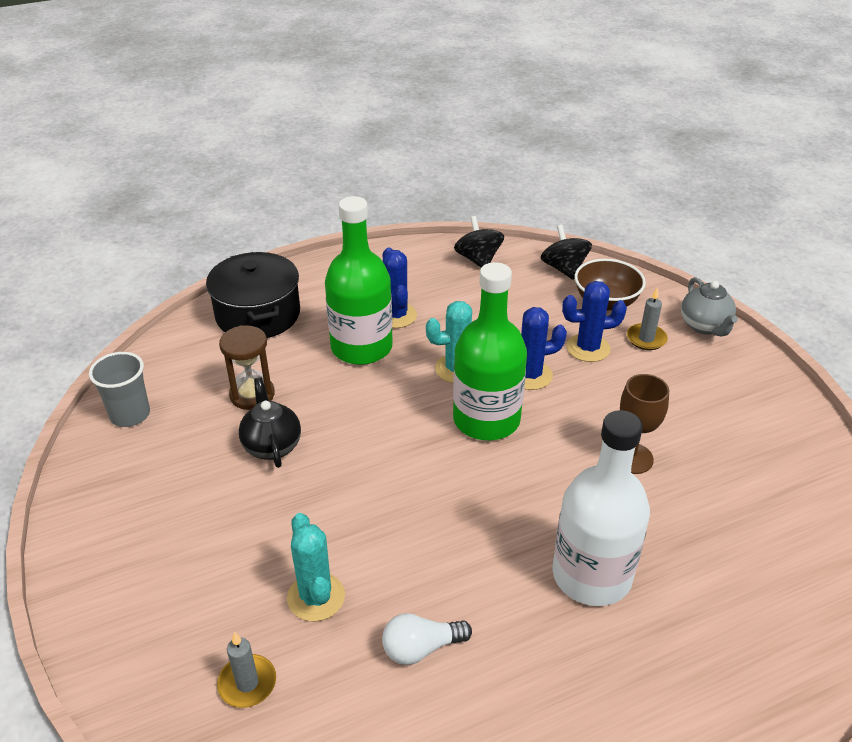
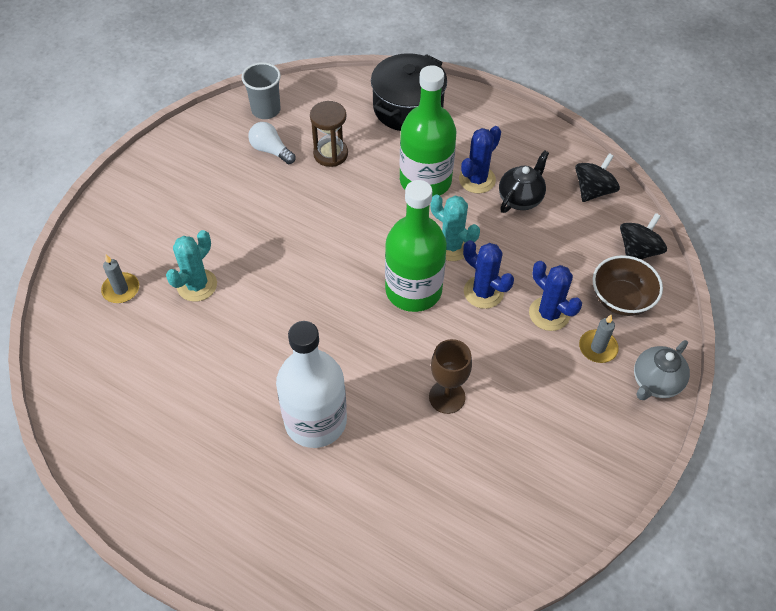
camera: 55 degrees right, 15 degrees up
(272, 446) = (295, 192): black teapot -> black teapot (520, 199)
(421, 648) = (196, 357): white light bulb -> white light bulb (271, 150)

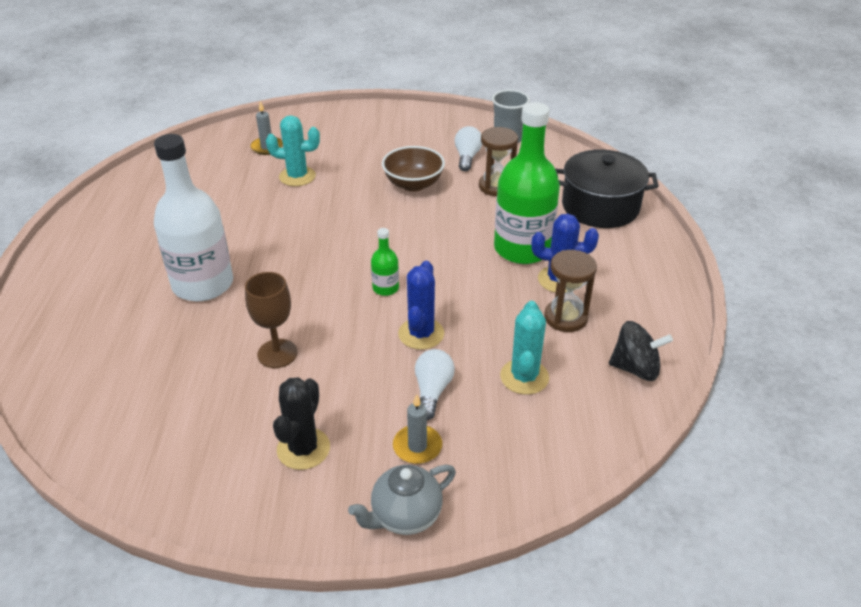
camera: 60 degrees right, 15 degrees down
(413, 290) = (385, 288): green bottle -> green bottle, size x0.43
(451, 246) = (459, 293): turquoise cactus -> turquoise cactus (524, 377)
(520, 199) = (565, 317): black teapot -> brown hourglass
(549, 314) = (432, 391): blue cactus -> white light bulb
(563, 419) = (303, 449): none -> black cactus
(621, 299) = (501, 444): brown bowl -> brown bowl (413, 184)
(638, 250) = (586, 436): black spinning top -> none
(655, 382) = (405, 516): grey teapot -> grey teapot turned 45 degrees counterclockwise

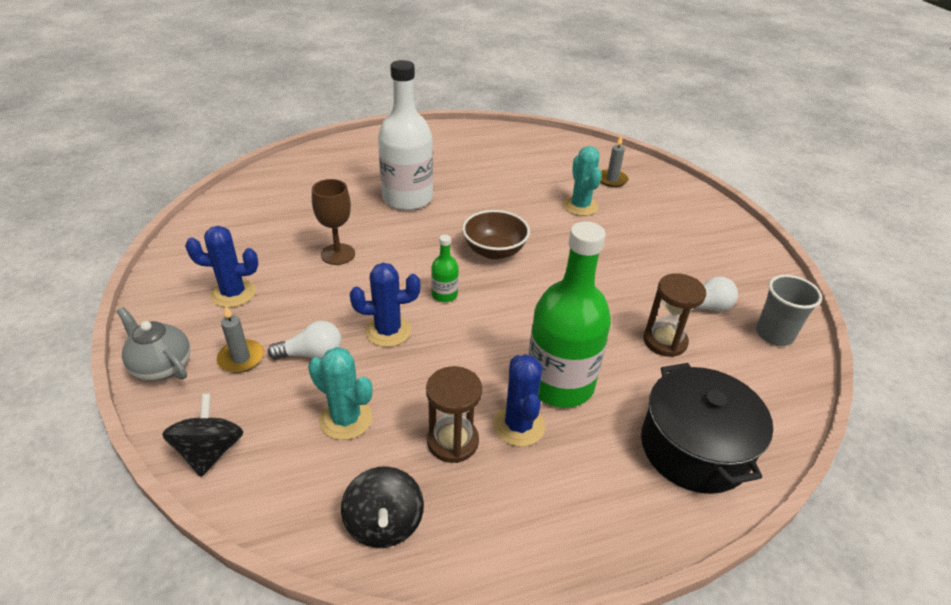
camera: 70 degrees right, 0 degrees up
(303, 449) = (233, 293): black cactus -> blue cactus
(413, 184) = (621, 278): brown bowl -> brown bowl (494, 251)
(524, 377) = (346, 419): turquoise cactus -> turquoise cactus turned 45 degrees clockwise
(537, 474) = (210, 451): none -> black spinning top

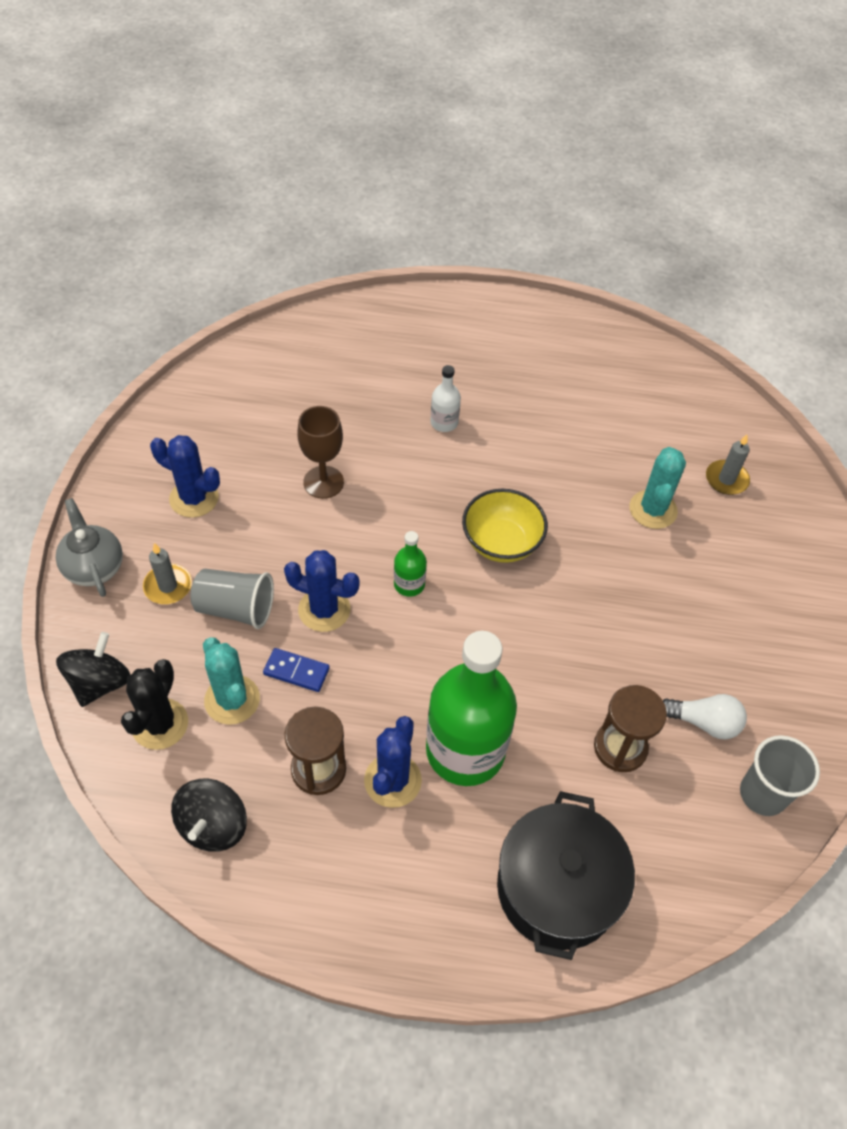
camera: 25 degrees right, 15 degrees up
(288, 462) = (160, 724): none -> black cactus
(312, 354) = (235, 608): white light bulb -> grey cup
(390, 379) = (296, 671): none -> blue domino
(407, 198) = (444, 422): white bottle -> white bottle, size x0.43
(494, 251) = (501, 542): brown bowl -> yellow bowl

